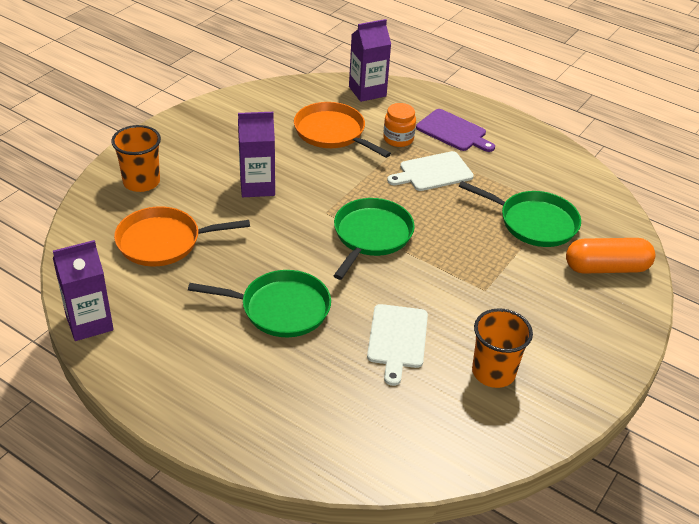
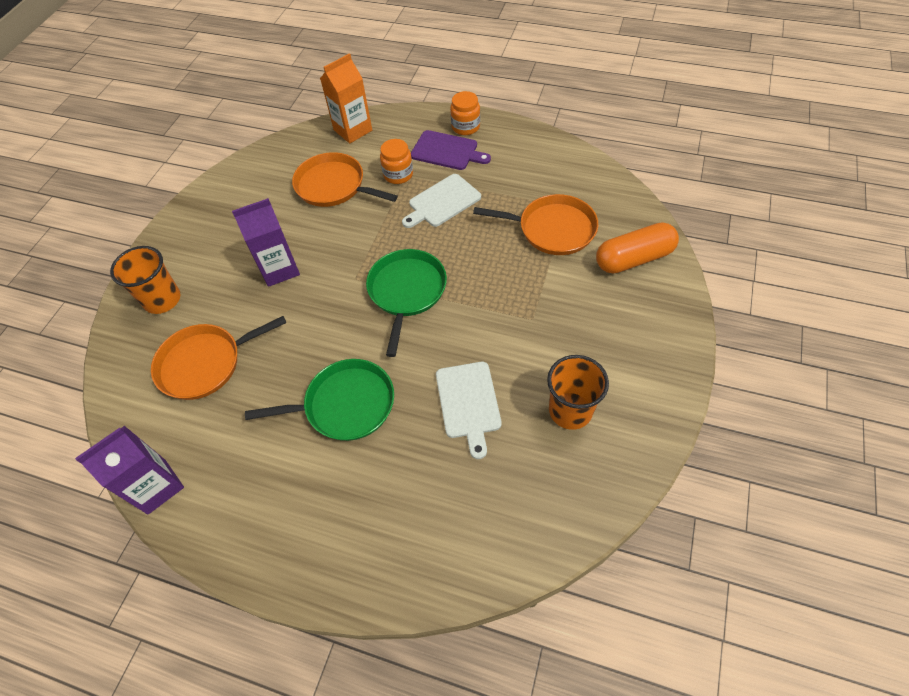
camera: 10 degrees left, 15 degrees up
(367, 91) = (353, 130): purple carton -> orange carton
(480, 116) = (465, 127): none -> orange jar
(534, 222) = (552, 229): green pan -> orange pan

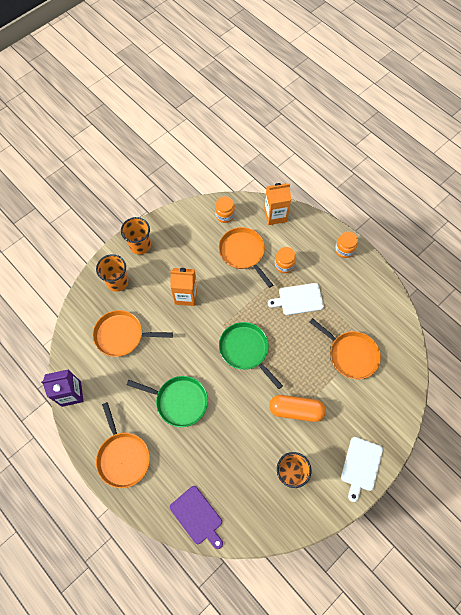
camera: 25 degrees right, 10 degrees up
(176, 241) = (140, 245): none -> orange cup
(279, 269) = (186, 296): purple carton -> orange carton
(283, 158) = (225, 215): none -> orange jar
(296, 532) = (123, 457): none -> orange pan
(406, 292) = (245, 350): green pan -> green pan turned 75 degrees counterclockwise
(447, 151) = (322, 262): purple cutting board -> purple cutting board (197, 516)
(468, 403) = (240, 437): white cutting board -> white cutting board (361, 466)
(633, 259) = (384, 401): orange capsule -> orange capsule (296, 410)

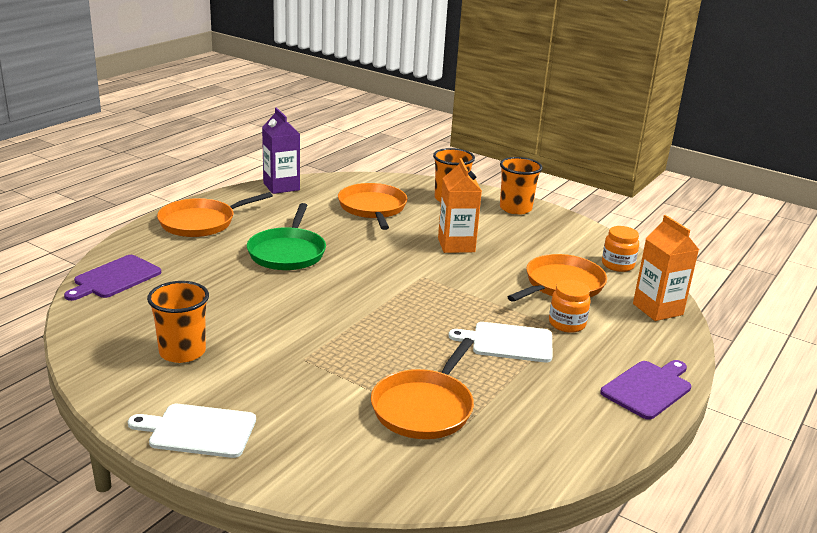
camera: 75 degrees right, 40 degrees down
(245, 350) = (388, 298): green pan -> none
(296, 410) = (295, 352): orange capsule -> none
(298, 299) = (508, 342): white cutting board -> white cutting board turned 60 degrees counterclockwise
(344, 249) = (648, 388): orange jar -> purple cutting board

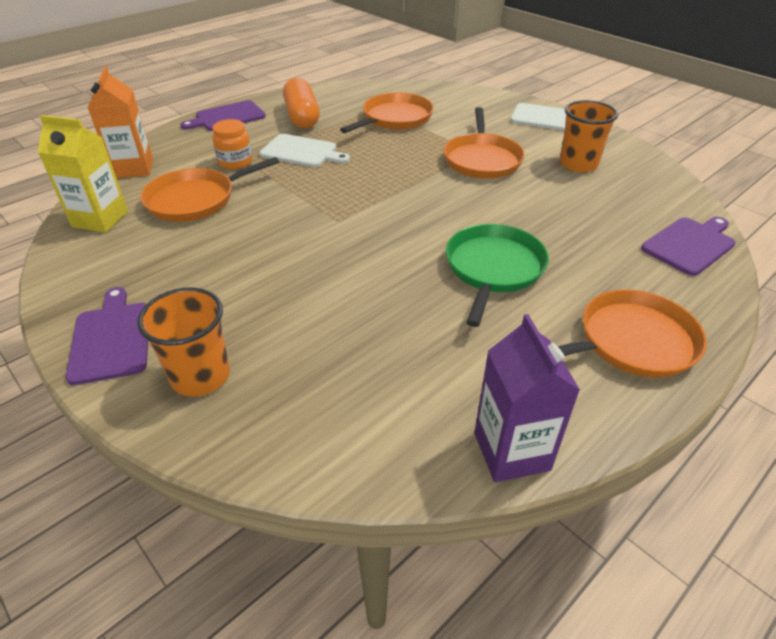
camera: 165 degrees left, 15 degrees up
(373, 208) = (350, 359): orange pan -> orange pan (482, 159)
(456, 245) = (268, 265): orange carton -> none
(515, 208) = (111, 338): orange cup -> purple cutting board
(552, 398) = (302, 117): none -> orange capsule
(617, 265) = (100, 219): orange jar -> yellow carton

